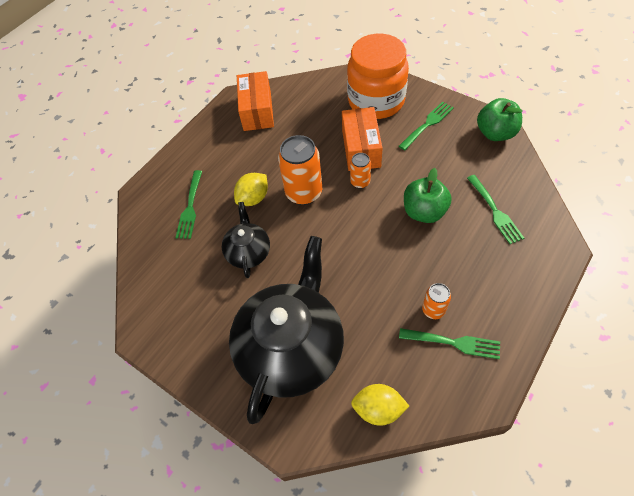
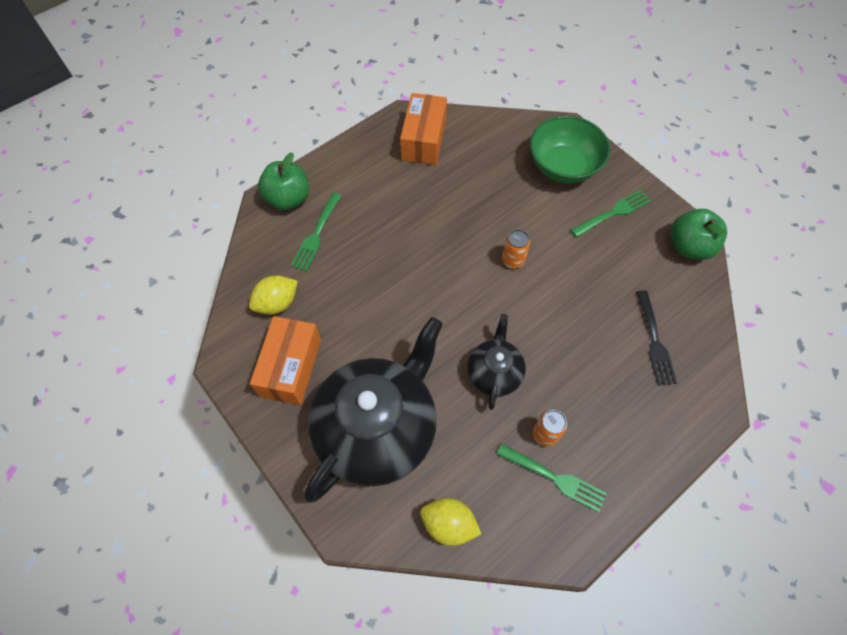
camera: 10 degrees right, 5 degrees up
(248, 252) = (364, 306): black teapot -> black teapot (494, 372)
(253, 198) = (388, 244): yellow lemon -> yellow lemon (277, 303)
(304, 193) = (445, 254): orange can -> none
(361, 148) = (527, 220): orange box -> orange box (291, 367)
(376, 101) = (563, 166): orange jar -> green bowl
(424, 212) = (573, 317): green apple -> green apple (288, 199)
(495, 211) = (654, 341): green fork -> black fork

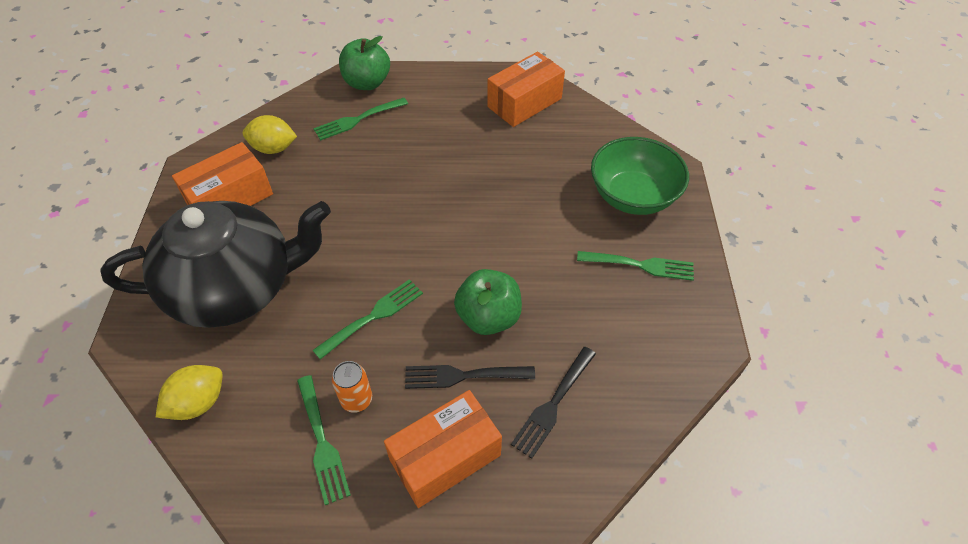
camera: 40 degrees right, 10 degrees down
(449, 524) = (198, 403): yellow lemon -> yellow lemon turned 75 degrees clockwise
(494, 372) = (373, 316): black teapot -> green fork
(512, 260) = (494, 241): orange can -> none
(589, 365) = (463, 376): none -> black fork
(632, 424) = (445, 457): none -> orange box
(689, 247) = (690, 347): green apple -> green apple (488, 317)

